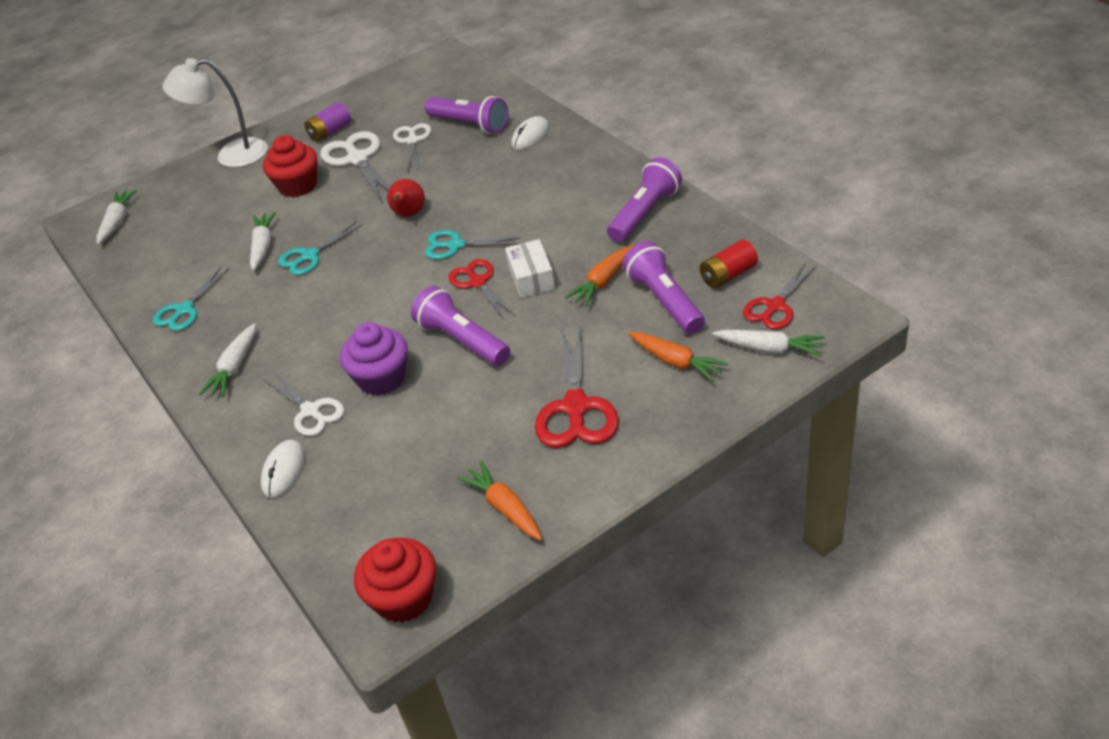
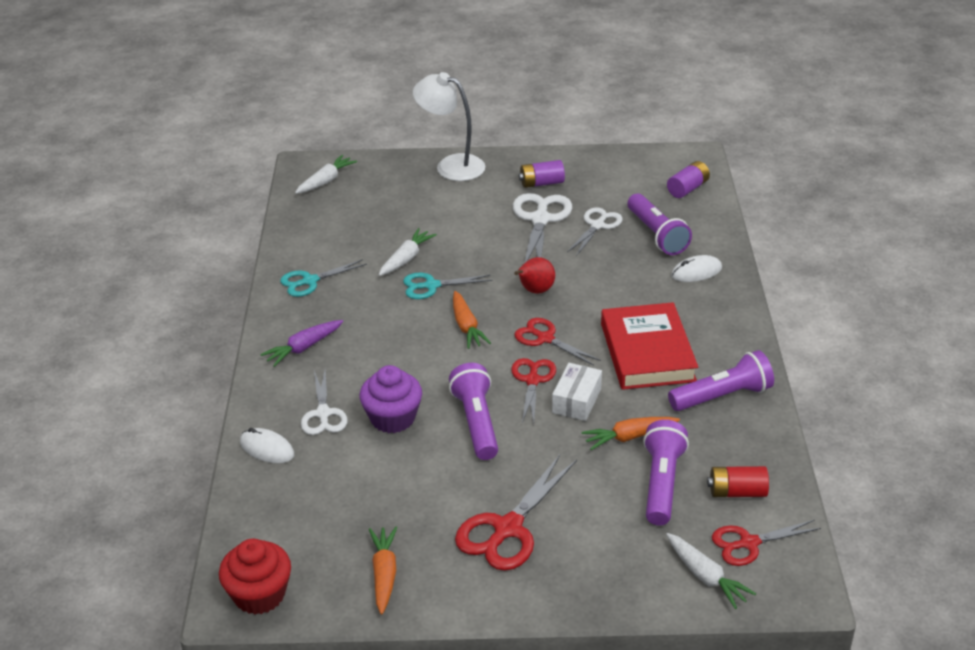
camera: 30 degrees right, 5 degrees down
(234, 368) = (303, 348): white carrot -> purple carrot
(283, 470) = (267, 448): white mouse -> white mouse turned 75 degrees clockwise
(298, 186) = (475, 219): red cupcake -> none
(455, 246) = (545, 338): turquoise scissors -> red scissors
(461, 80) = (687, 188): none -> purple battery
(552, 213) = (647, 352): none -> red book
(676, 362) = (619, 540): orange carrot -> orange carrot (466, 327)

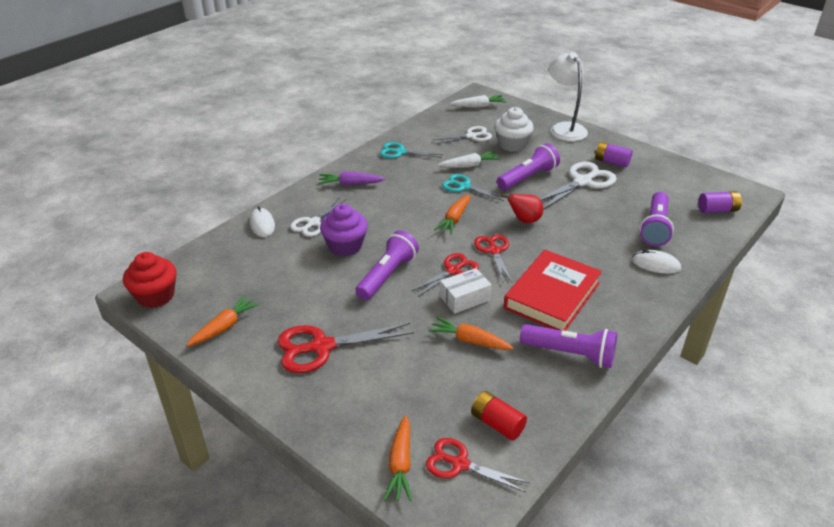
camera: 40 degrees right, 0 degrees up
(420, 211) = (512, 144): none -> white cupcake
(597, 225) = (618, 203): white scissors -> white scissors (471, 136)
(661, 483) = (452, 383): purple flashlight -> purple flashlight (528, 178)
(706, 577) = (400, 464): white carrot -> orange carrot

